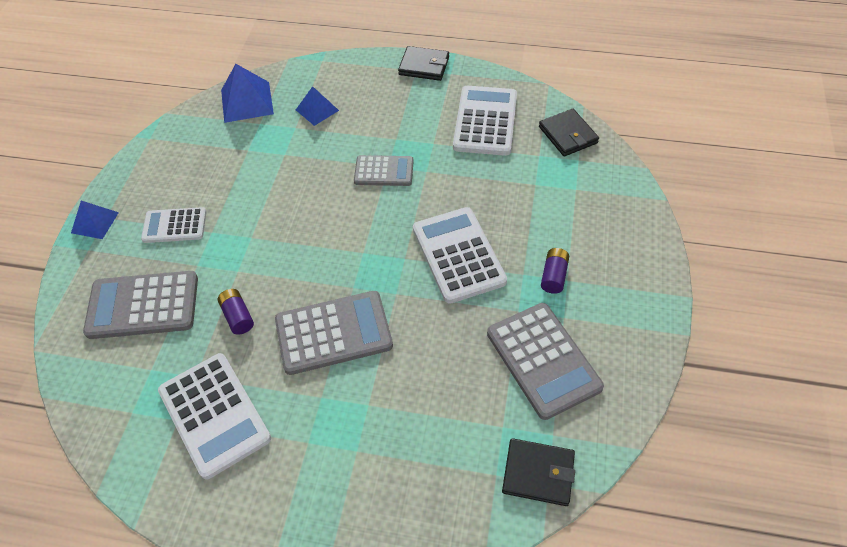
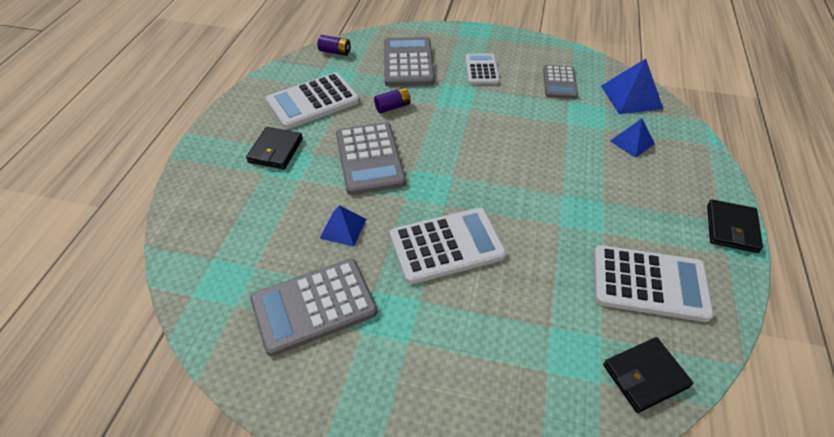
camera: 90 degrees right, 5 degrees down
(95, 222) = (484, 34): blue pyramid -> blue pyramid (343, 228)
(384, 171) = (554, 191): grey calculator -> grey calculator (559, 82)
(538, 473) = (203, 289): black wallet -> black wallet (275, 150)
(554, 276) = (414, 329): purple battery -> purple battery (335, 52)

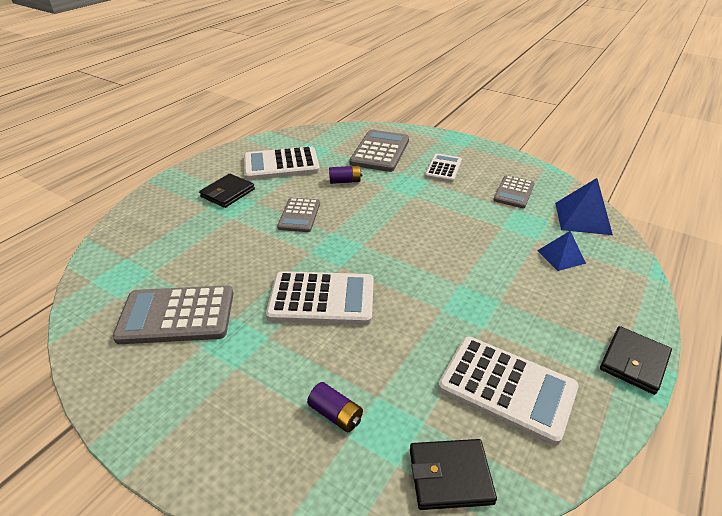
camera: 20 degrees right, 10 degrees down
(335, 52) = (323, 133): purple battery -> purple battery (335, 414)
(343, 228) = (241, 262): blue pyramid -> none
(369, 159) = (299, 215): grey calculator -> grey calculator, size x0.62

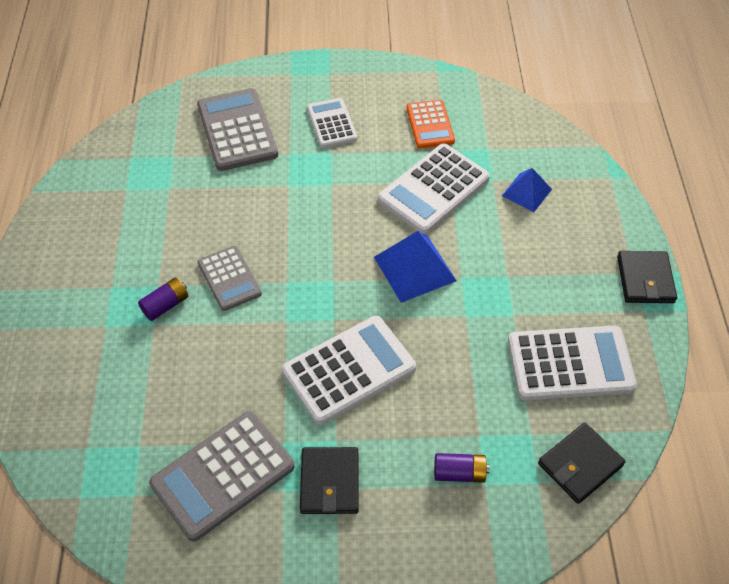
camera: 35 degrees left, 15 degrees up
(227, 193) = (110, 292): black wallet -> black wallet (329, 482)
(281, 165) = (133, 212): white calculator -> white calculator (433, 189)
(345, 181) = (236, 200): purple battery -> purple battery (165, 305)
(513, 192) = (430, 125): grey calculator -> orange calculator
(582, 218) = (516, 129): blue pyramid -> blue pyramid (414, 269)

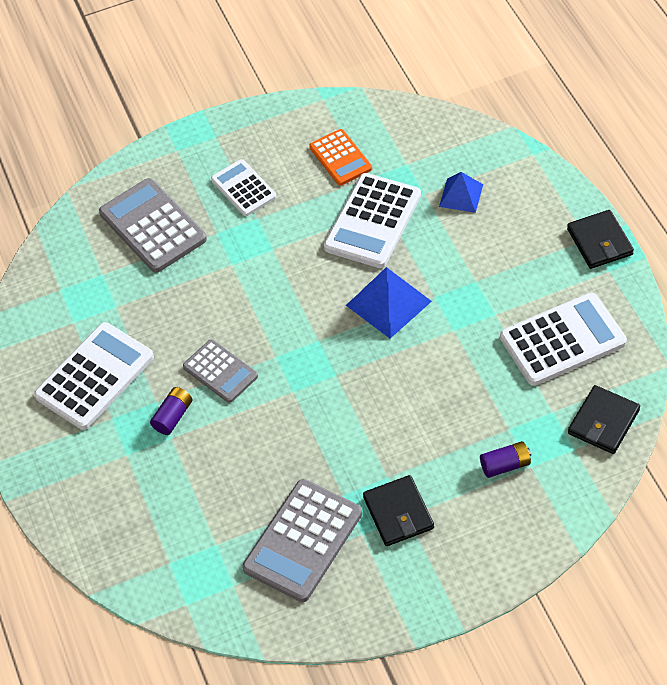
camera: 15 degrees left, 0 degrees up
(349, 370) = (371, 414): white calculator -> white calculator (95, 377)

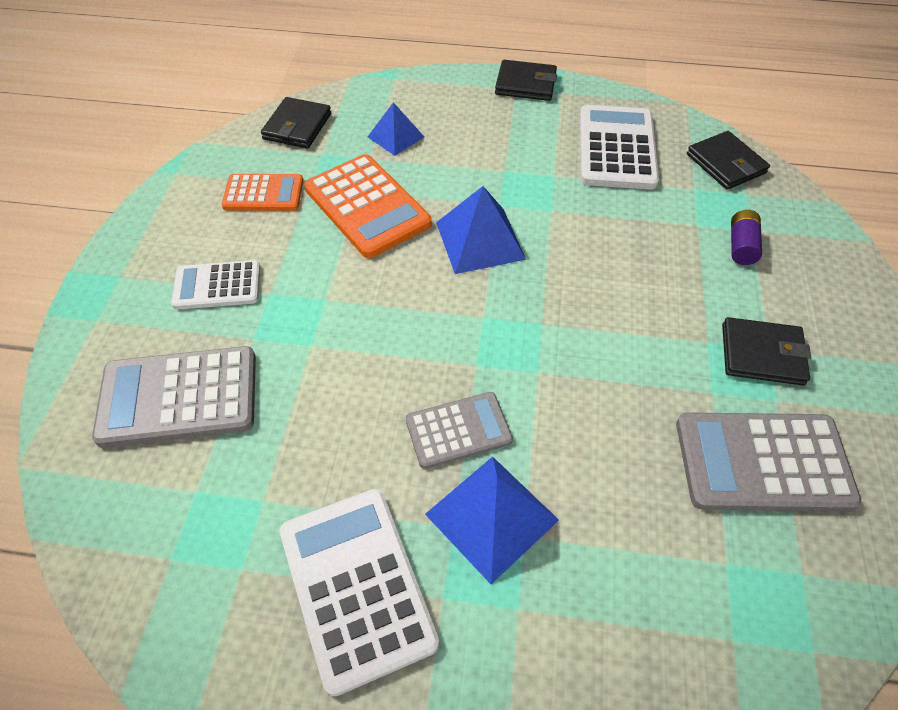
camera: 65 degrees left, 0 degrees up
(173, 416) = (491, 517): purple battery -> blue pyramid
(303, 541) = (762, 462): grey calculator -> grey calculator turned 120 degrees clockwise
(372, 221) = (367, 206): white calculator -> orange calculator
(424, 132) = (297, 126): none -> black wallet

